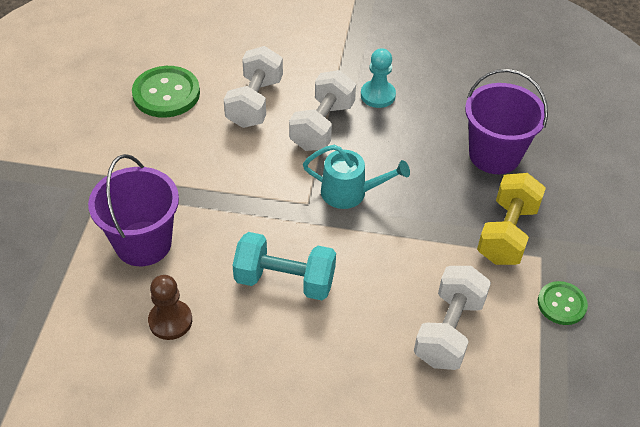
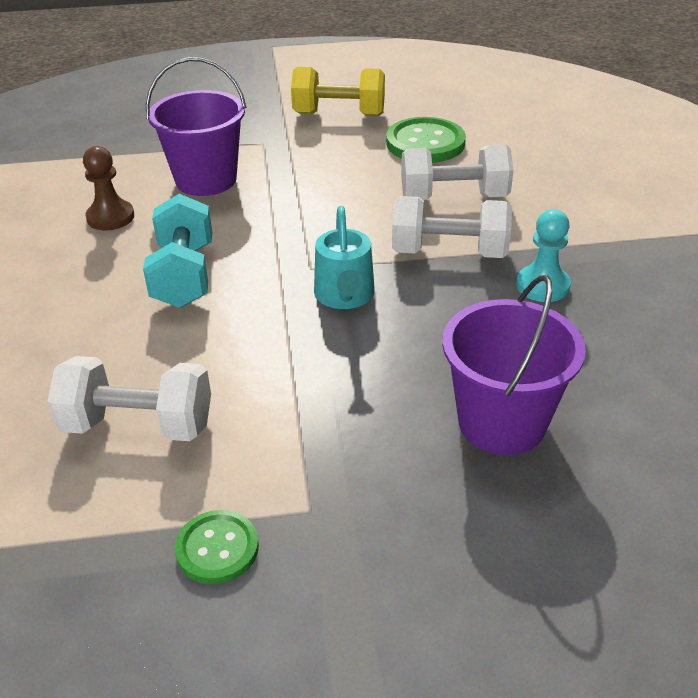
camera: 75 degrees right, 10 degrees down
(507, 233) = (340, 461): yellow dumbbell -> yellow dumbbell (339, 114)

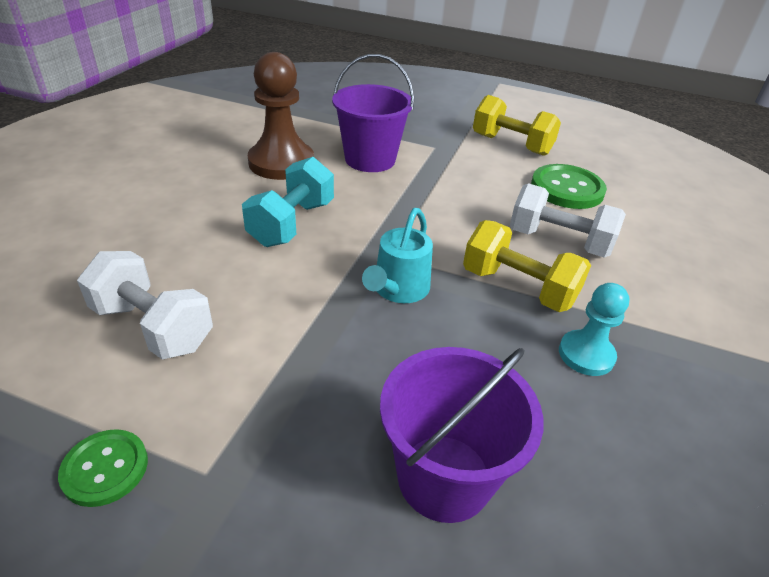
camera: 25 degrees right, 0 degrees up
(110, 217) = (281, 163): brown pawn -> brown pawn, size x1.73
(449, 252) = (518, 287): white dumbbell -> yellow dumbbell

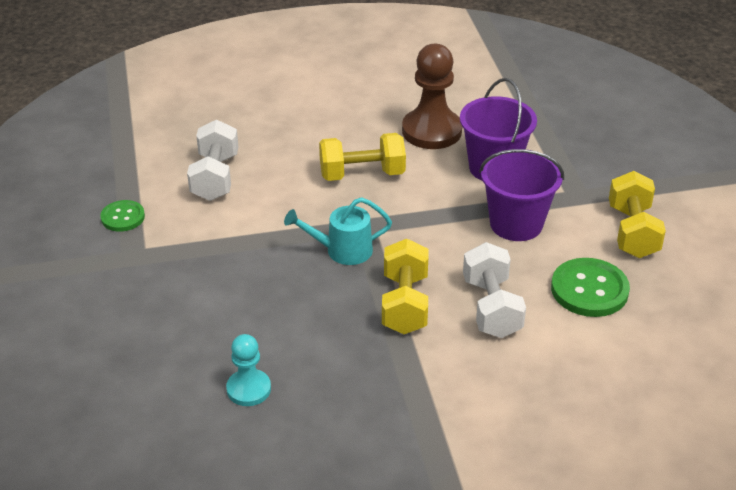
camera: 60 degrees right, 0 degrees up
(291, 223) = (362, 174): turquoise dumbbell -> yellow dumbbell
(444, 477) = (208, 326): purple bucket -> purple bucket (516, 224)
(586, 354) = (362, 356): turquoise pawn -> turquoise pawn (248, 389)

